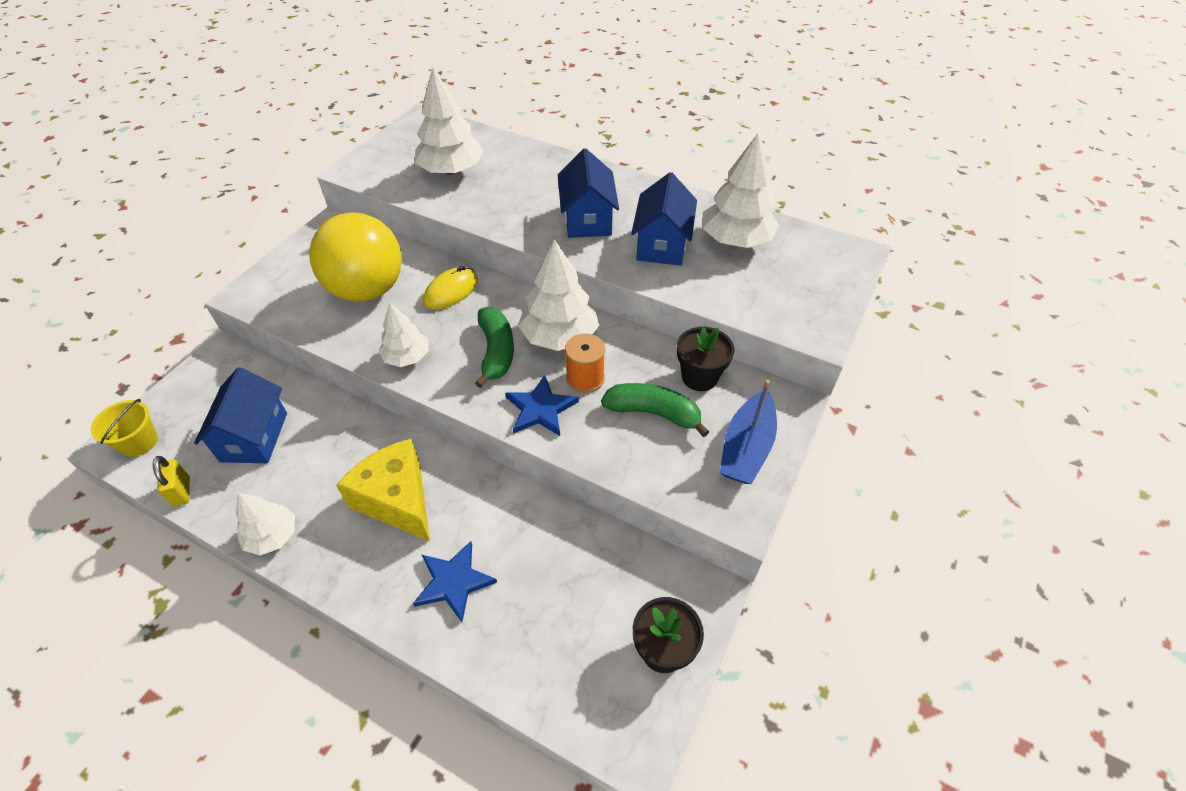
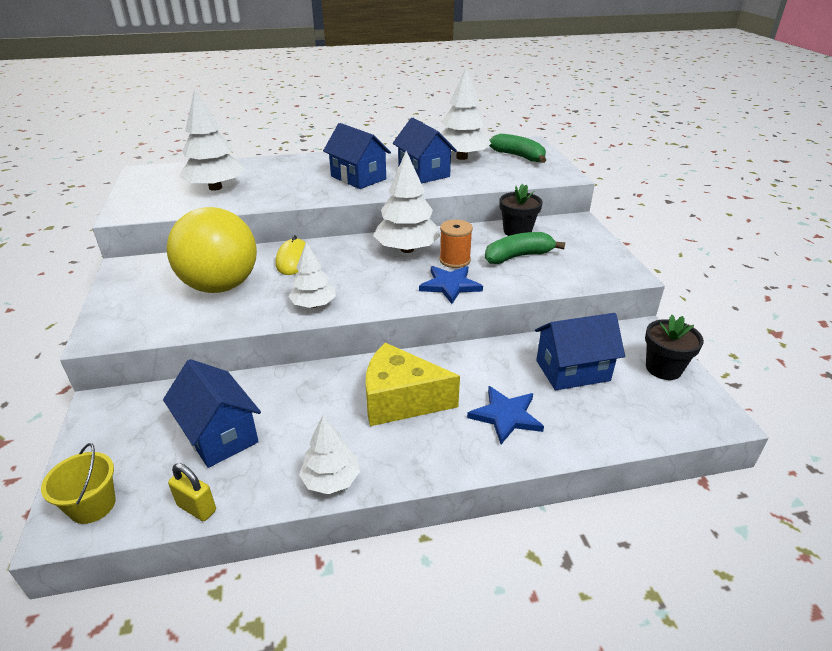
camera: 40 degrees left, 15 degrees down
(496, 352) = (376, 274): green banana -> green banana (518, 156)
(571, 581) = (572, 371): none -> blue house
(746, 448) = (586, 247): blue boat -> none

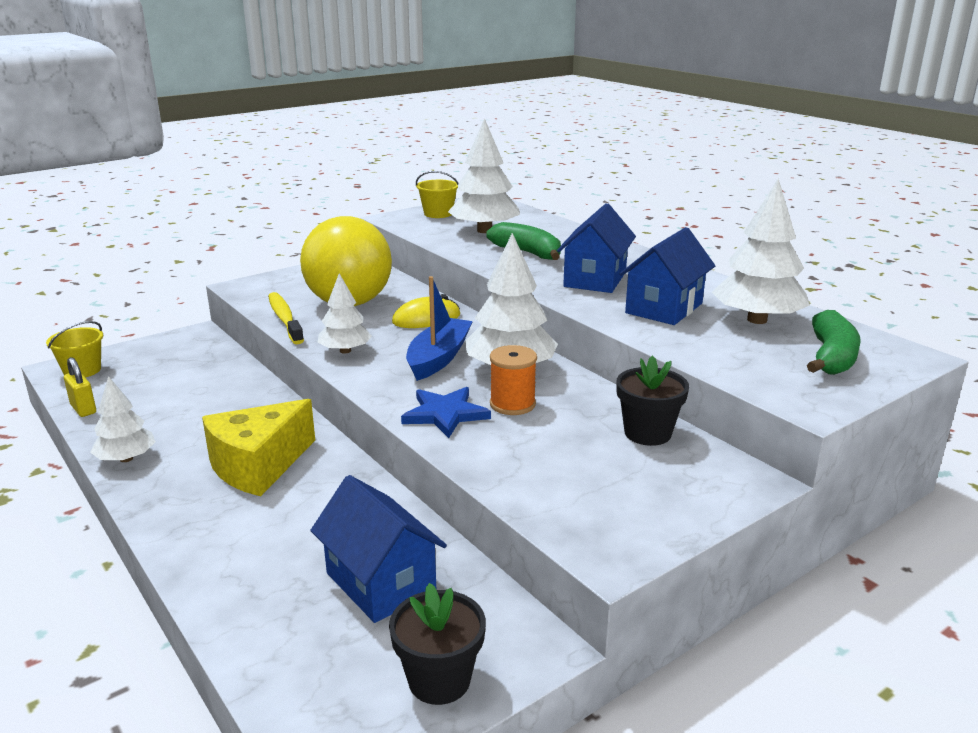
camera: 65 degrees right, 10 degrees down
(145, 195) = (438, 214): none -> yellow bucket
(196, 508) = (83, 409): yellow padlock -> yellow padlock turned 45 degrees counterclockwise
(215, 323) = (284, 319): none -> yellow toothbrush
(219, 435) = (174, 390): blue house -> none
(365, 270) = (438, 358): none -> blue boat
(400, 400) = (258, 466): yellow cheese -> yellow cheese turned 120 degrees counterclockwise
(506, 416) = (257, 543): blue star -> none
(518, 256) = (569, 447): green banana -> green banana (527, 253)

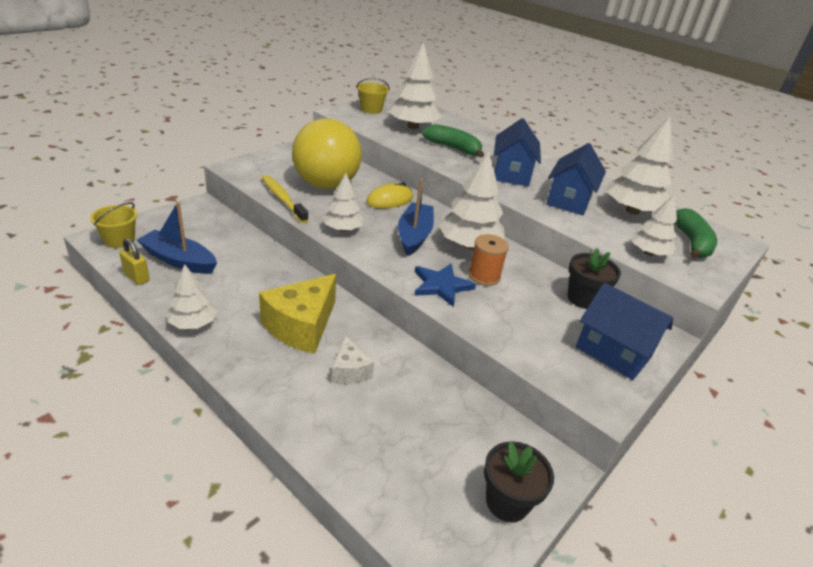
camera: 15 degrees left, 10 degrees up
(142, 392) = (179, 260): none -> blue boat
(297, 517) = (350, 371): none -> white cheese
(380, 582) = (433, 423): blue house -> blue house (613, 352)
(751, 369) = (648, 253): none -> white tree

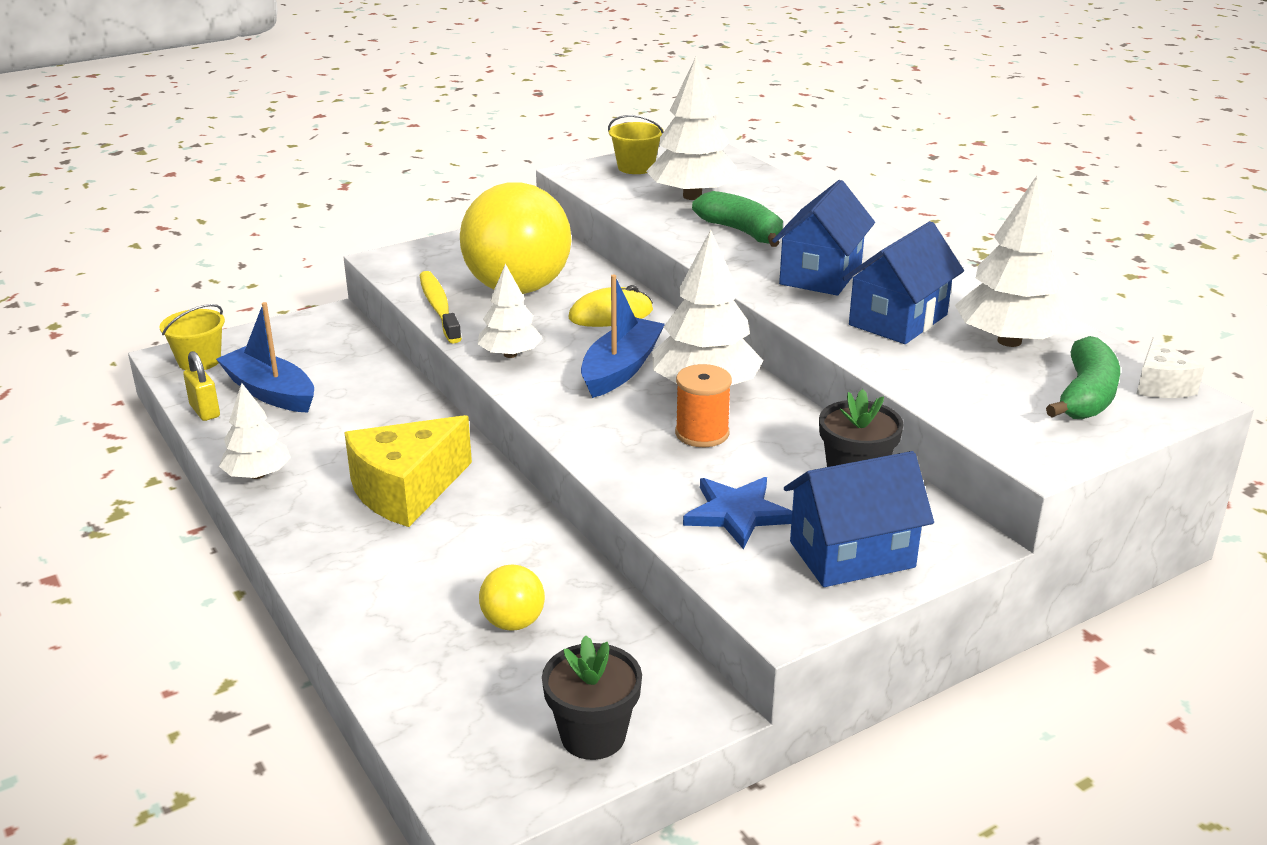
camera: 20 degrees right, 5 degrees down
(350, 371) = (449, 553): white cheese -> white cheese (1161, 385)
(415, 419) = (513, 622): none -> yellow ball
(441, 286) = (622, 442): blue star -> blue star (737, 513)
(613, 352) = (852, 555): blue house -> blue house turned 75 degrees counterclockwise
(648, 253) = (983, 407): white tree -> none

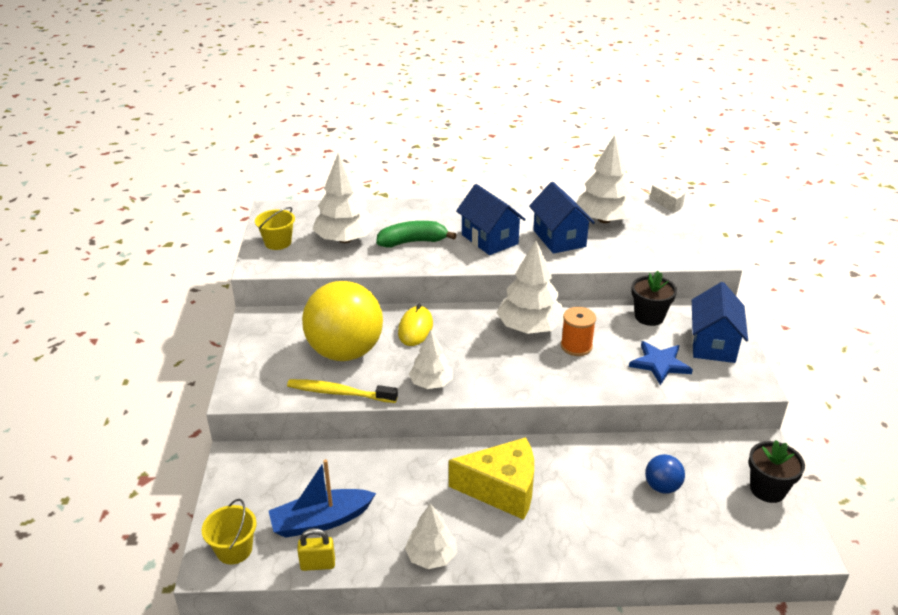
camera: 60 degrees left, 5 degrees up
(406, 491) = (502, 489): yellow cheese -> yellow cheese turned 75 degrees counterclockwise
(513, 622) = (662, 487): yellow ball -> blue ball
(621, 369) = (485, 348): blue boat -> none
(1085, 396) = (667, 224): green banana -> none

